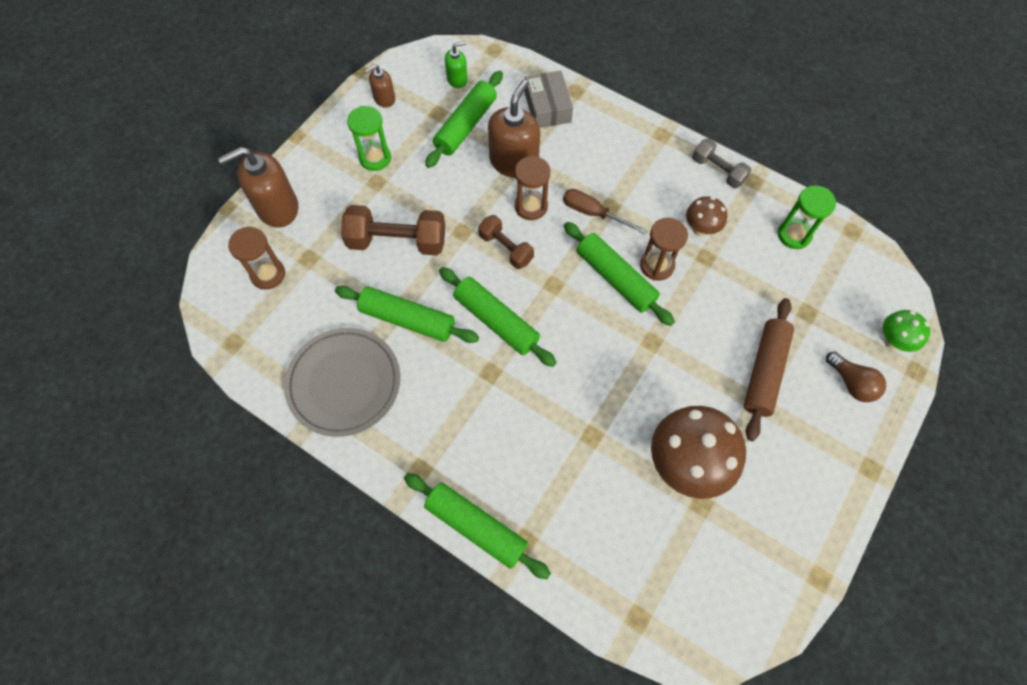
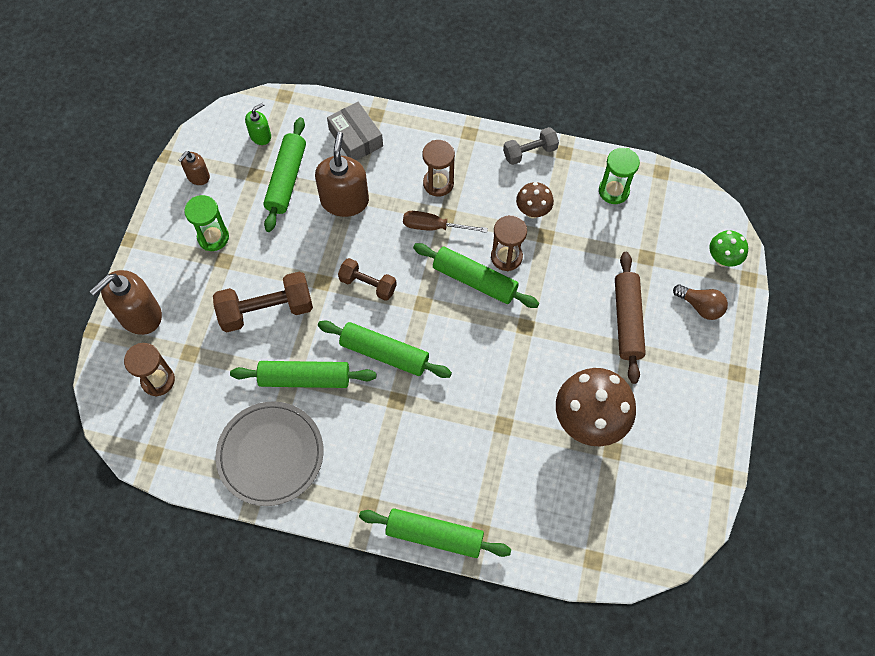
camera: 20 degrees left, 0 degrees up
(531, 206) = (376, 238): brown hourglass -> brown hourglass (438, 183)
(718, 171) = (529, 152): grey dumbbell -> grey dumbbell turned 45 degrees counterclockwise

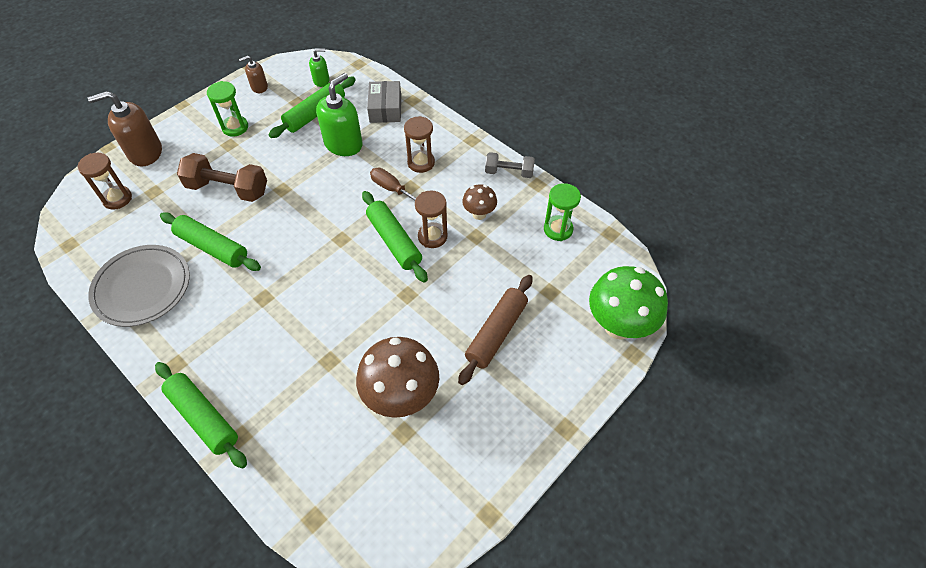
camera: 30 degrees right, 10 degrees down
(344, 200) = (343, 144): brown soap dispenser -> green soap dispenser
(368, 284) = (312, 206): brown dumbbell -> none
(384, 353) = (283, 259): green rolling pin -> none
(700, 306) = (571, 354): brown light bulb -> none
(722, 259) = (618, 326): green mushroom -> green mushroom, size x1.91

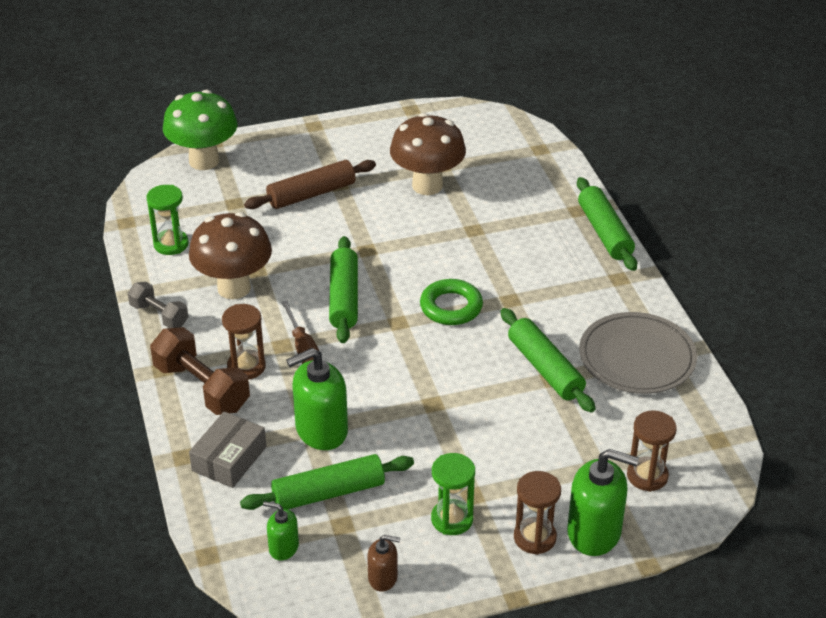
camera: 150 degrees left, 15 degrees down
(145, 152) = (594, 532): brown soap dispenser -> green soap dispenser
(228, 189) = (500, 430): brown dumbbell -> brown dumbbell (202, 387)
(308, 269) = (451, 307): none -> green ring
(432, 236) = (301, 287): brown hourglass -> brown hourglass (534, 537)
(479, 214) = (234, 288): brown mushroom -> brown mushroom, size x1.91

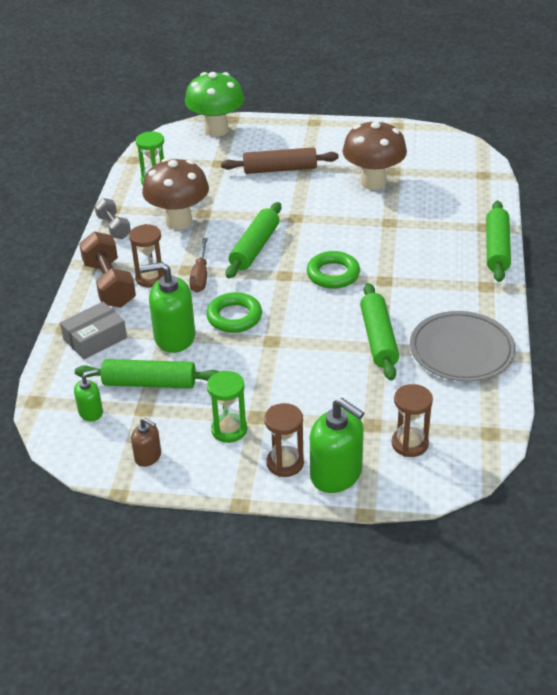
camera: 25 degrees right, 0 degrees up
(283, 547) = (91, 412): green soap dispenser -> green soap dispenser turned 105 degrees clockwise
(374, 387) = (234, 317): none -> green ring

